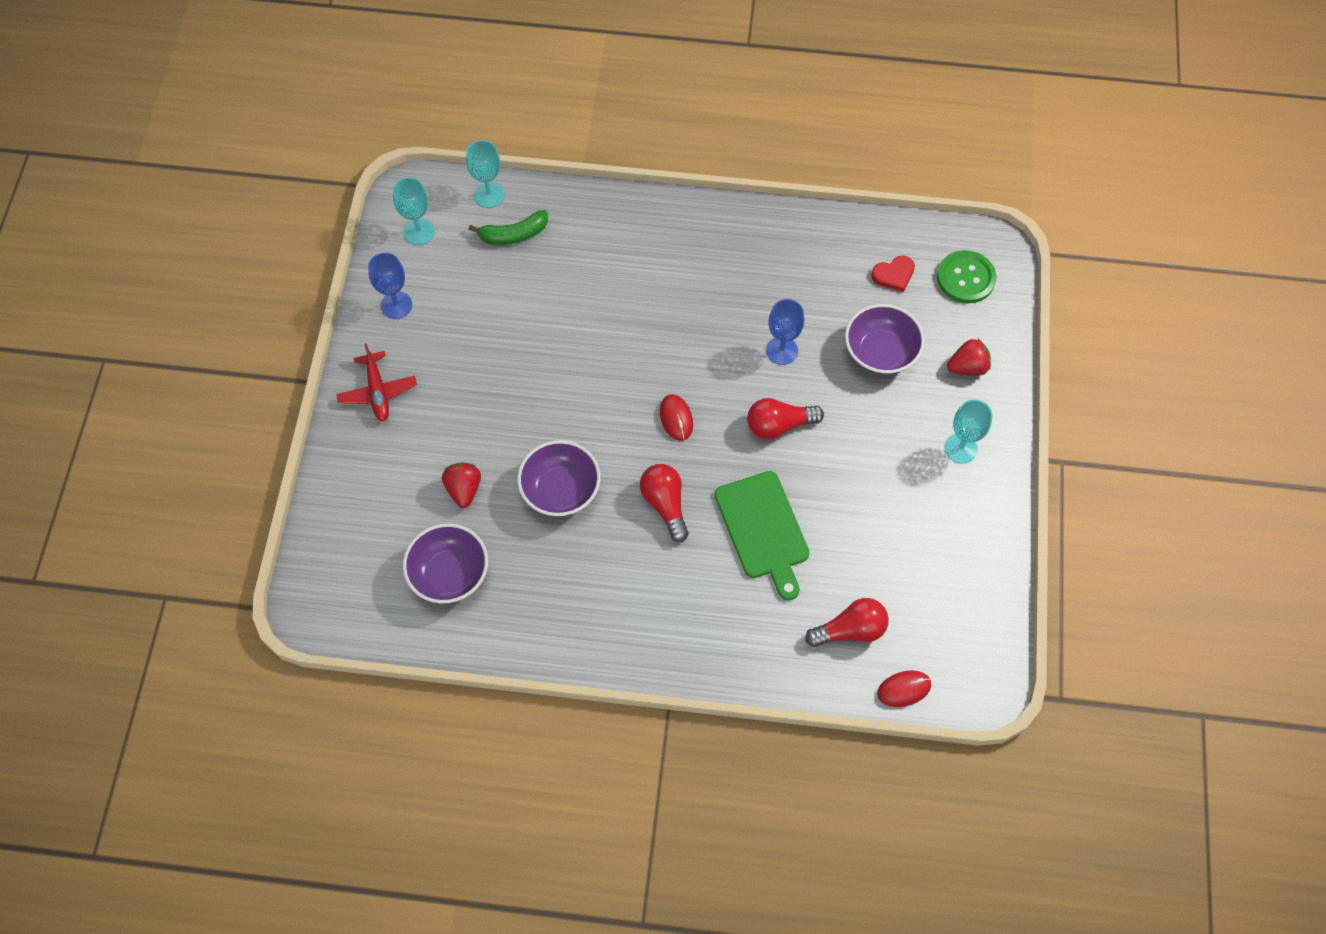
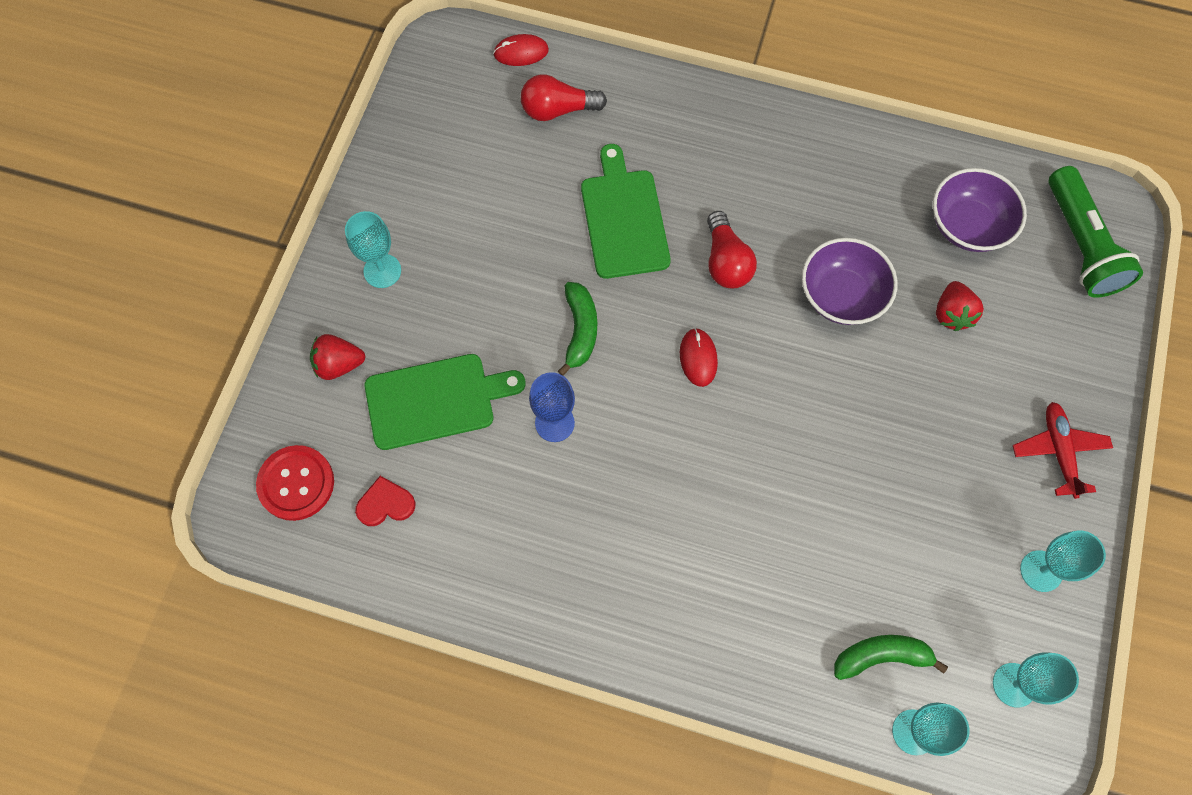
camera: 170 degrees left, 5 degrees up
(346, 572) = (1080, 245): none -> green flashlight
(396, 305) = (1041, 571): blue goblet -> turquoise goblet
(779, 425) = (580, 330): red light bulb -> green banana
(880, 353) = (436, 400): purple bowl -> green cutting board
(966, 278) = (296, 483): green button -> red button

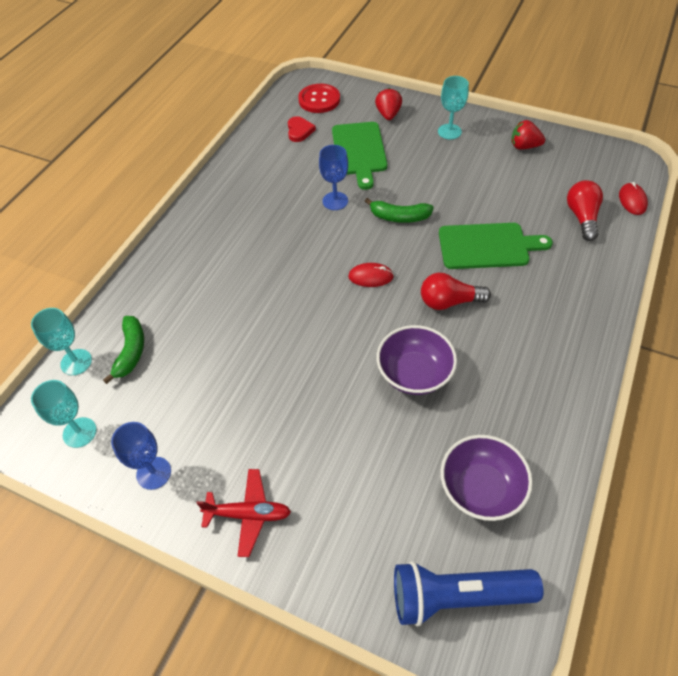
camera: 100 degrees right, 15 degrees down
(951, 314) = (390, 455): red strawberry -> red strawberry (524, 146)
(1041, 571) = (154, 473): turquoise goblet -> blue goblet
(1080, 245) = (457, 596): green flashlight -> blue flashlight

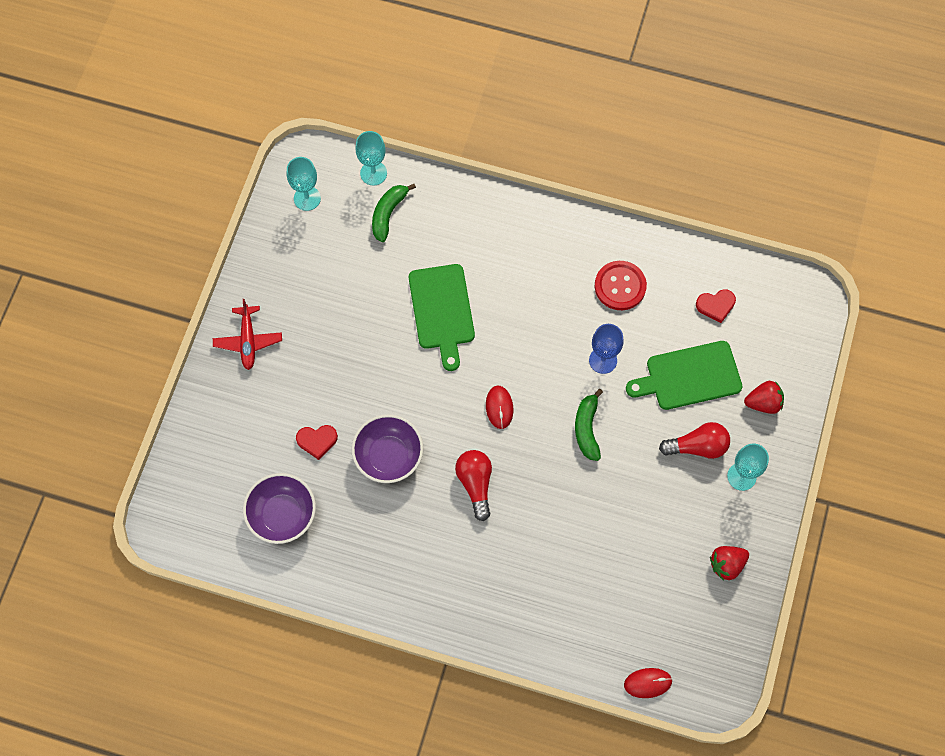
camera: 80 degrees right, 15 degrees up
(131, 352) = (388, 214): green banana -> green banana turned 120 degrees clockwise
(154, 473) = (276, 264): blue goblet -> none
(319, 100) = (779, 319): red button -> red button (620, 286)
(390, 443) = (317, 441): none -> red heart
(457, 596) = (197, 498): blue flashlight -> none
(487, 246) = (555, 521): green cutting board -> green cutting board (442, 311)
(524, 146) = (727, 564): red strawberry -> red strawberry turned 120 degrees counterclockwise
(582, 217) = (612, 623): red light bulb -> red light bulb (697, 446)

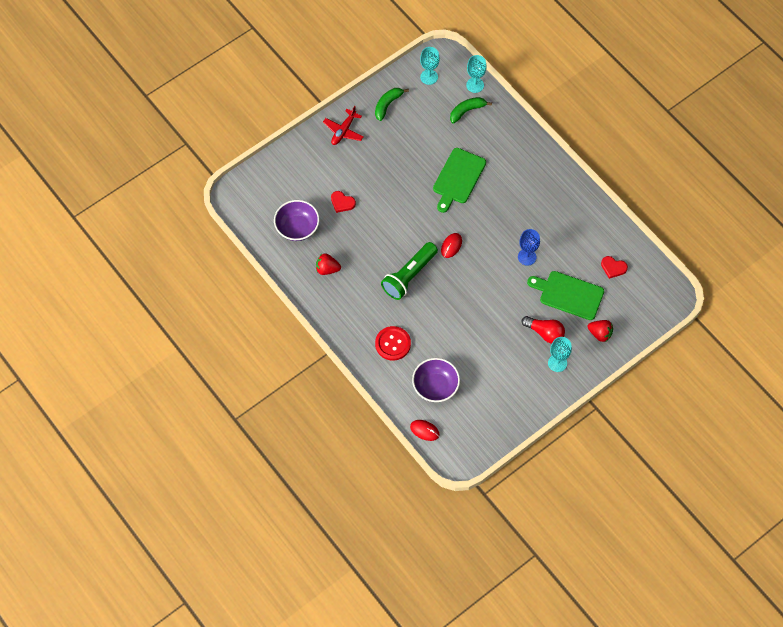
camera: 35 degrees right, 5 degrees down
(388, 456) = (374, 233): purple bowl -> purple bowl (435, 386)
(475, 484) = (409, 276): red light bulb -> green flashlight
(587, 428) = (491, 286): green banana -> green banana (387, 105)
(620, 286) = (566, 225): red button -> red button (393, 344)
(727, 564) = (513, 401): red strawberry -> red strawberry (327, 269)

